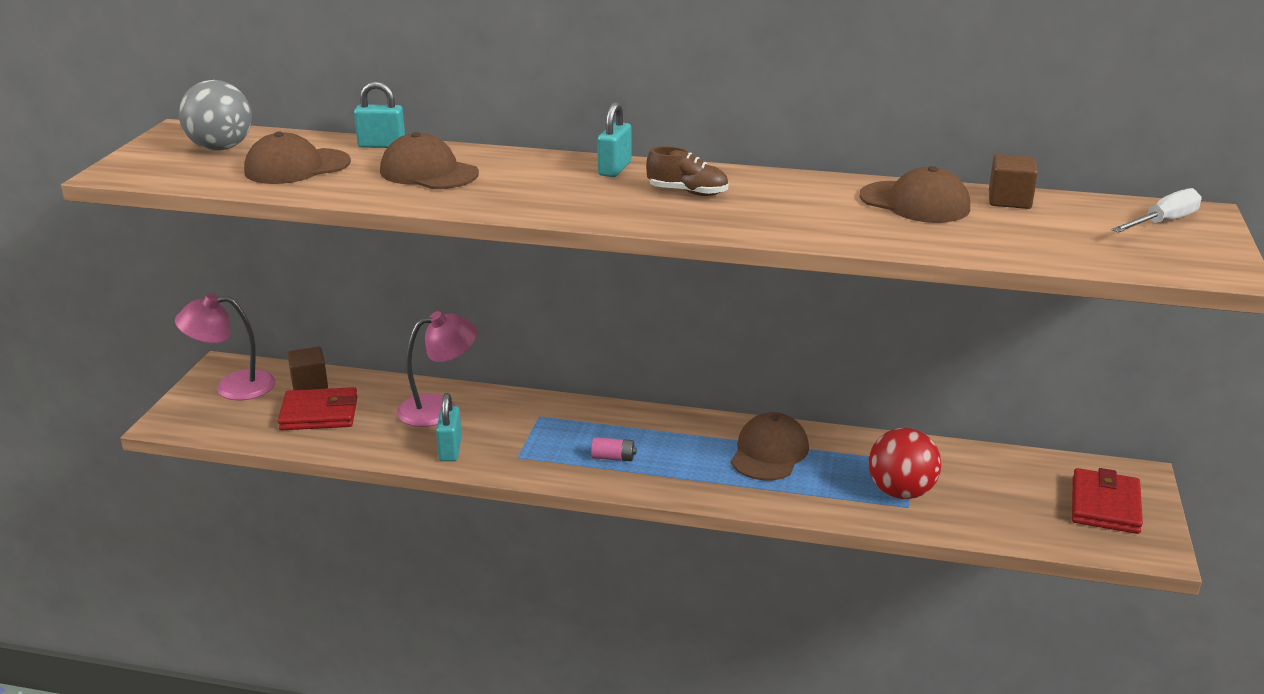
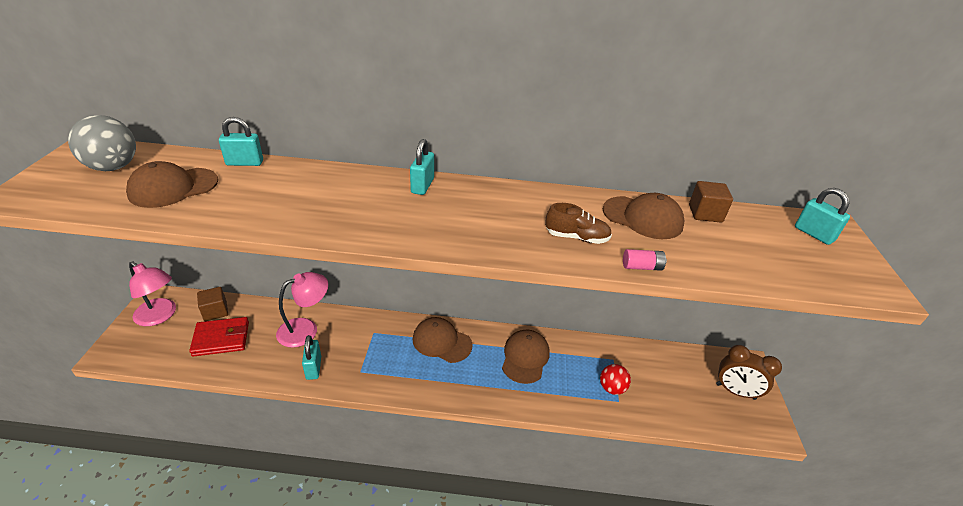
camera: 10 degrees left, 10 degrees up
(233, 386) = (160, 316): pink lamp -> pink lamp turned 135 degrees counterclockwise
(428, 172) = (280, 192): brown cap -> brown cap (442, 342)
(613, 458) = (425, 368): pink battery -> pink battery (642, 267)
(687, 192) = (479, 210): brown shoe -> brown shoe (576, 237)
(901, 492) = (612, 388): red ball -> red ball, size x0.65
(1105, 506) = (735, 391): red wallet -> brown clock
(1163, 222) = (813, 234): white screwdriver -> turquoise padlock

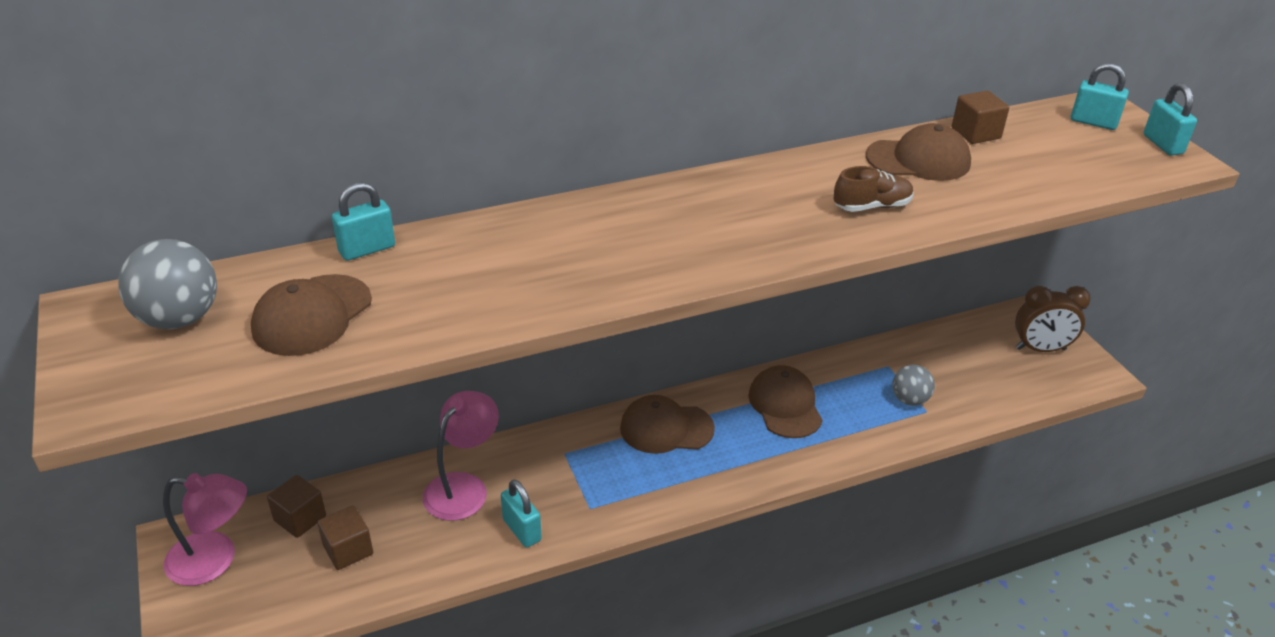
camera: 25 degrees left, 0 degrees up
(221, 339) = (348, 550): red wallet -> brown cube
(422, 186) = (638, 203): turquoise padlock -> turquoise padlock (1162, 144)
(612, 388) = (909, 400): red ball -> grey ball
(642, 267) = (964, 216): pink battery -> none

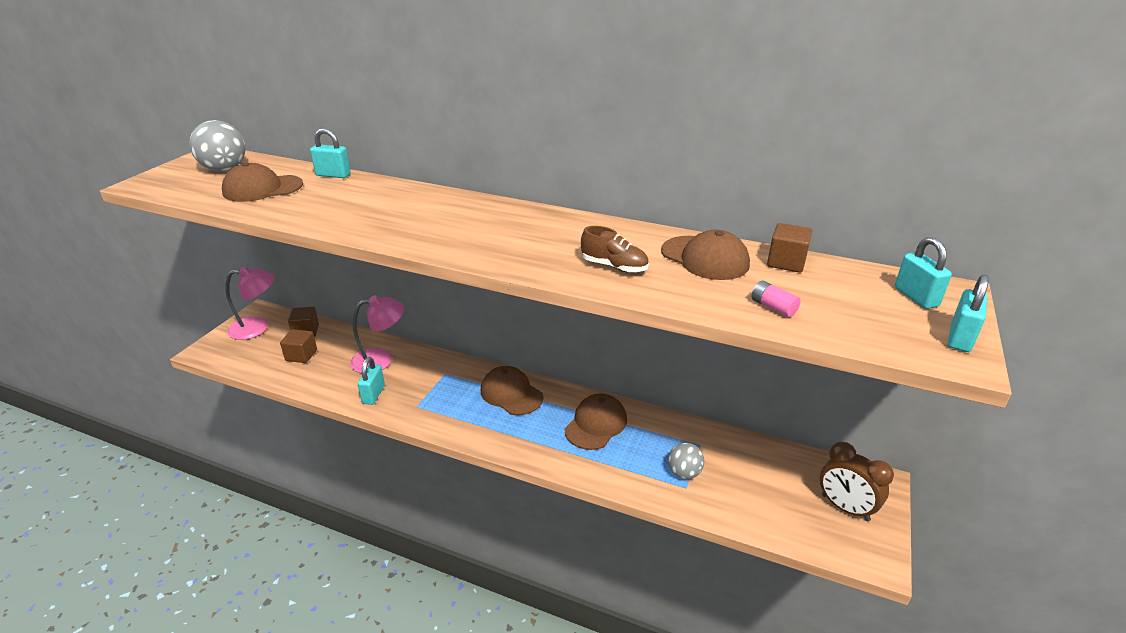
camera: 45 degrees right, 5 degrees down
(215, 560) = (257, 328): pink lamp -> pink lamp turned 60 degrees counterclockwise
(1035, 181) = (773, 307): none -> pink battery

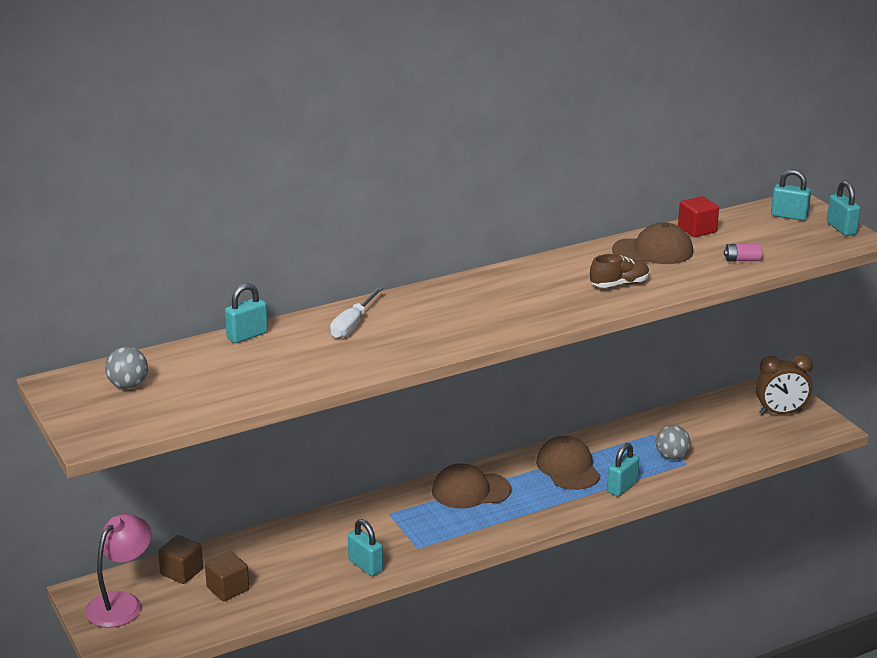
camera: 50 degrees left, 5 degrees down
(224, 169) = (128, 385): grey ball -> grey ball, size x0.65
(262, 188) = (223, 377): brown cap -> none
(381, 359) = (310, 542): pink lamp -> none
(391, 197) = (353, 324): none -> white screwdriver
(605, 467) = (622, 487): none -> turquoise padlock
(786, 262) = (697, 230): brown cube -> red cube

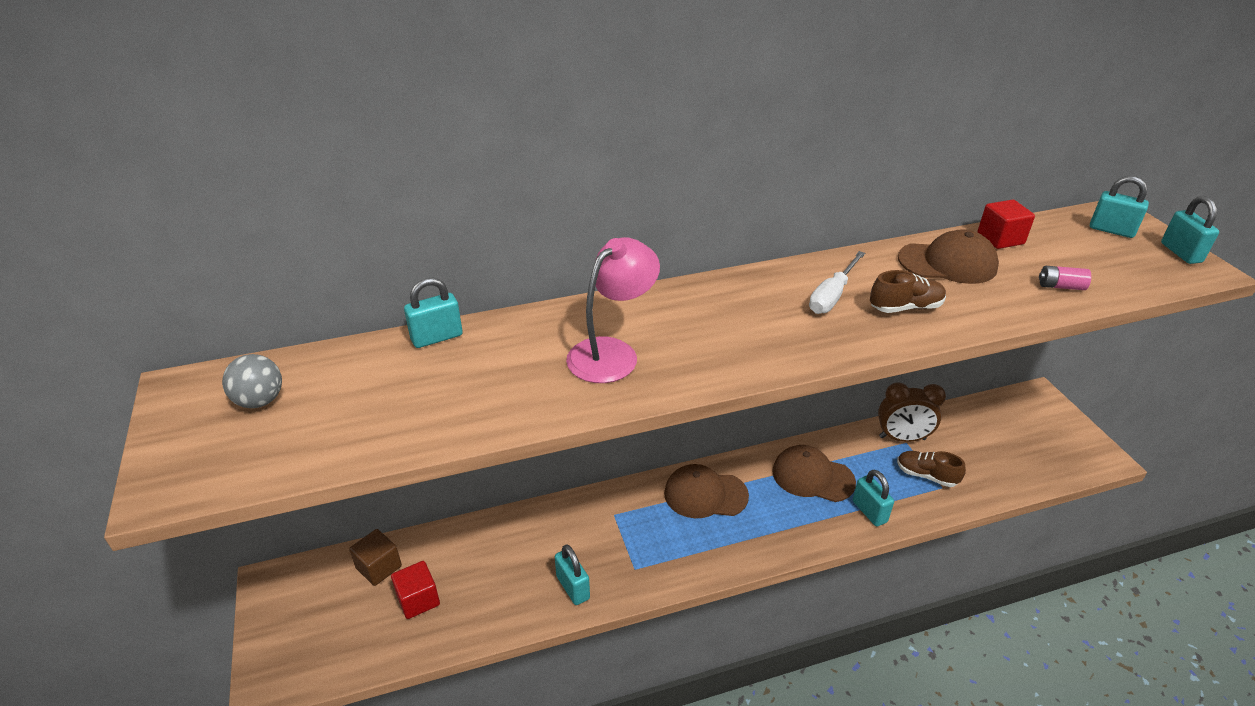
camera: 10 degrees right, 10 degrees up
(121, 603) = (302, 604): pink lamp -> pink lamp (612, 352)
(228, 588) = (418, 600): brown cube -> red cube
(353, 324) = (567, 334): white screwdriver -> white screwdriver (832, 296)
(568, 468) = (812, 477): brown cap -> brown cap turned 60 degrees counterclockwise
(622, 487) = (869, 511): turquoise padlock -> turquoise padlock turned 75 degrees counterclockwise
(671, 456) = (926, 475): grey ball -> brown shoe
(780, 413) = (1046, 431): brown clock -> brown clock (902, 438)

